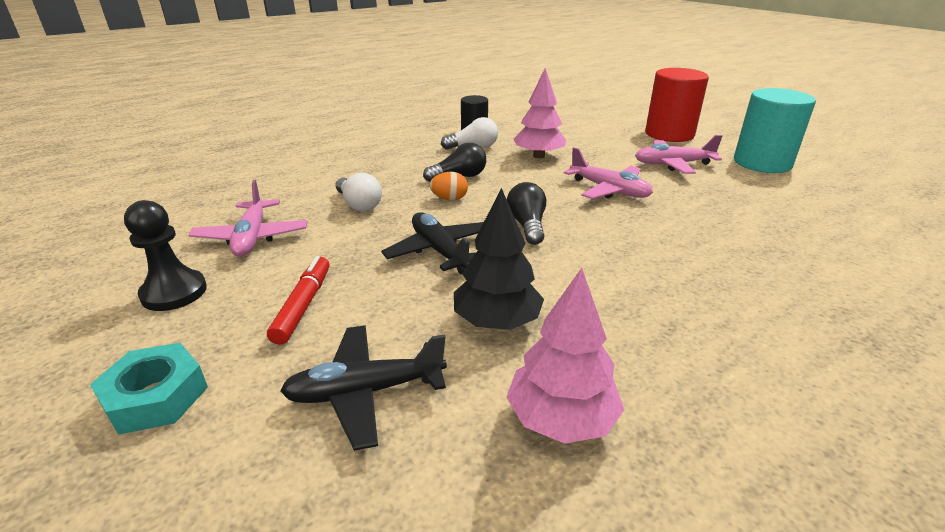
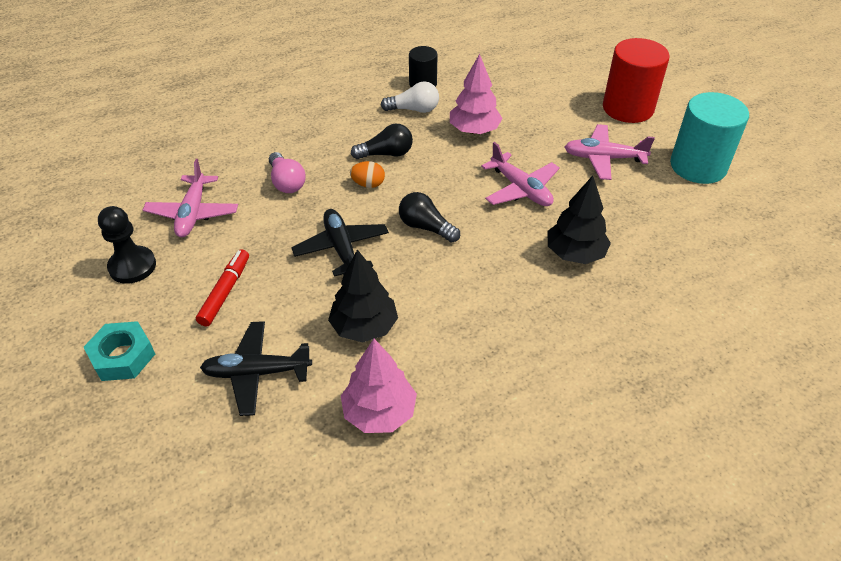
camera: 10 degrees right, 15 degrees up
(359, 204) = (286, 182): white light bulb -> pink light bulb
(527, 225) = (426, 227): black light bulb -> black light bulb turned 60 degrees counterclockwise
(698, 232) = (575, 253): none -> black tree

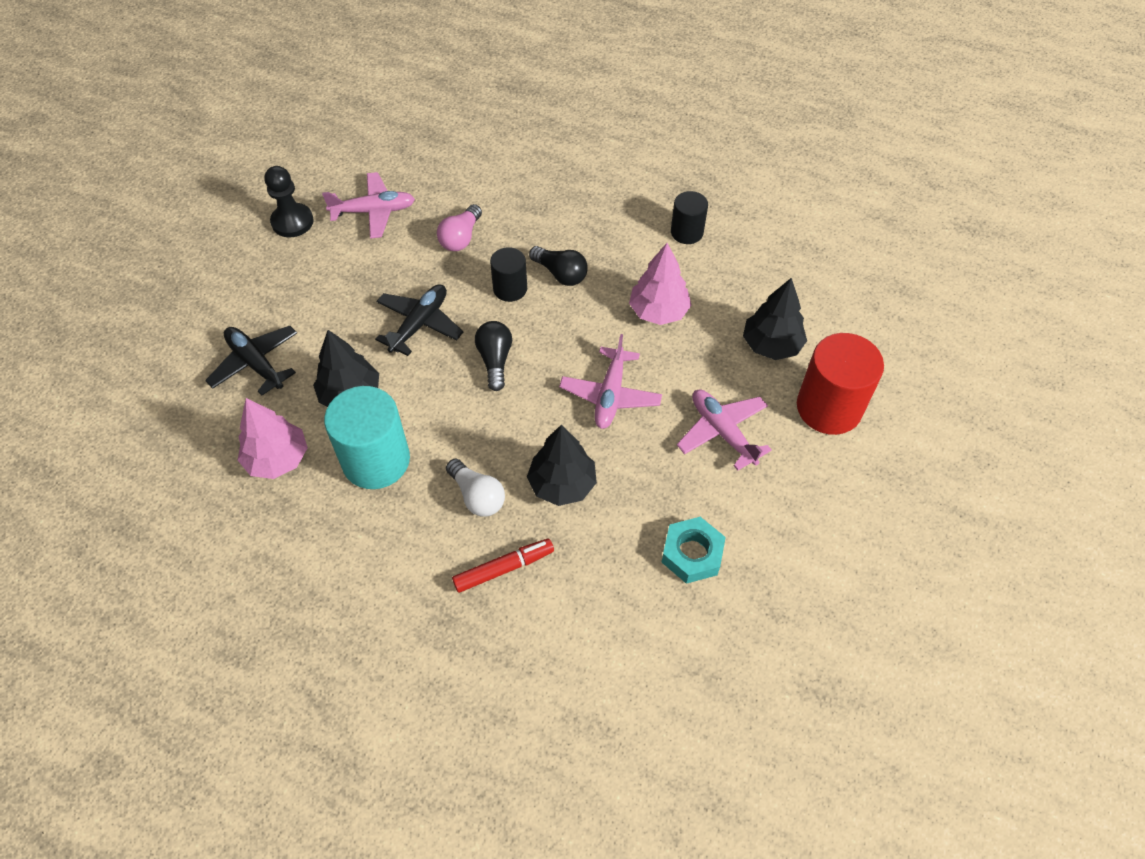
camera: 50 degrees right, 10 degrees up
(122, 356) = (211, 282): turquoise nut -> turquoise nut (692, 554)
(193, 213) = (374, 211): pink plane -> pink plane turned 150 degrees counterclockwise
(225, 292) = (313, 290): red marker -> red marker (503, 568)
(368, 184) = (510, 289): orange egg -> black cylinder
(414, 109) = (642, 251): white light bulb -> white light bulb (477, 496)
(556, 102) = (771, 345): none -> black tree
(698, 166) = (793, 516): turquoise cylinder -> turquoise cylinder (376, 460)

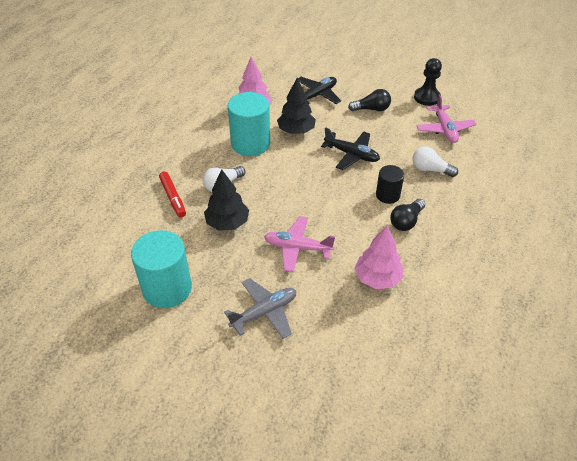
camera: 90 degrees right, 10 degrees down
(461, 238) = (430, 169): pink light bulb -> white light bulb
(495, 360) = (324, 189): black light bulb -> black light bulb (371, 109)
(687, 232) = (467, 301): black cylinder -> none
(692, 554) = (167, 288): turquoise nut -> turquoise cylinder
(722, 432) = (264, 312): pink plane -> grey plane
(771, 345) = (350, 353): black tree -> none
(829, 407) = (286, 390): red cylinder -> none

